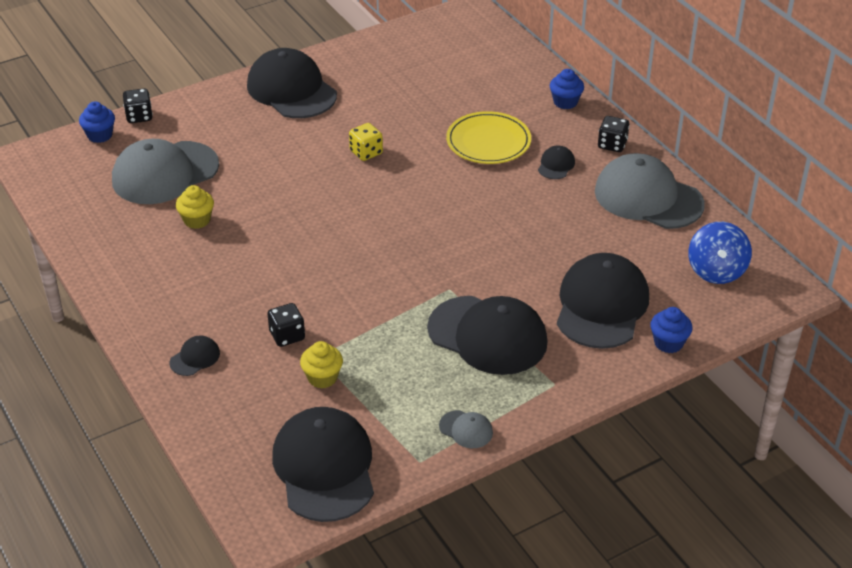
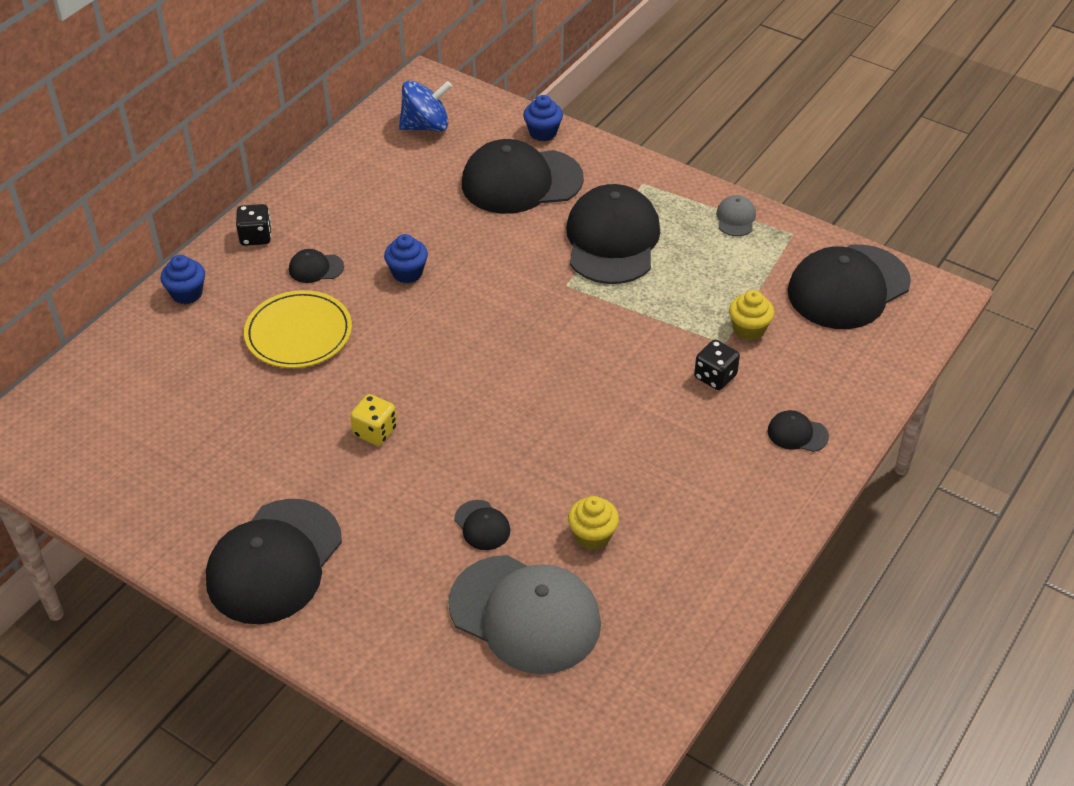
camera: 115 degrees left, 5 degrees up
(100, 135) = (487, 737): blue cupcake -> blue cupcake (407, 273)
(139, 116) = (419, 712): black dice -> none
(247, 176) = (482, 525): none -> black cap
(648, 197) = (337, 190): grey cap -> none

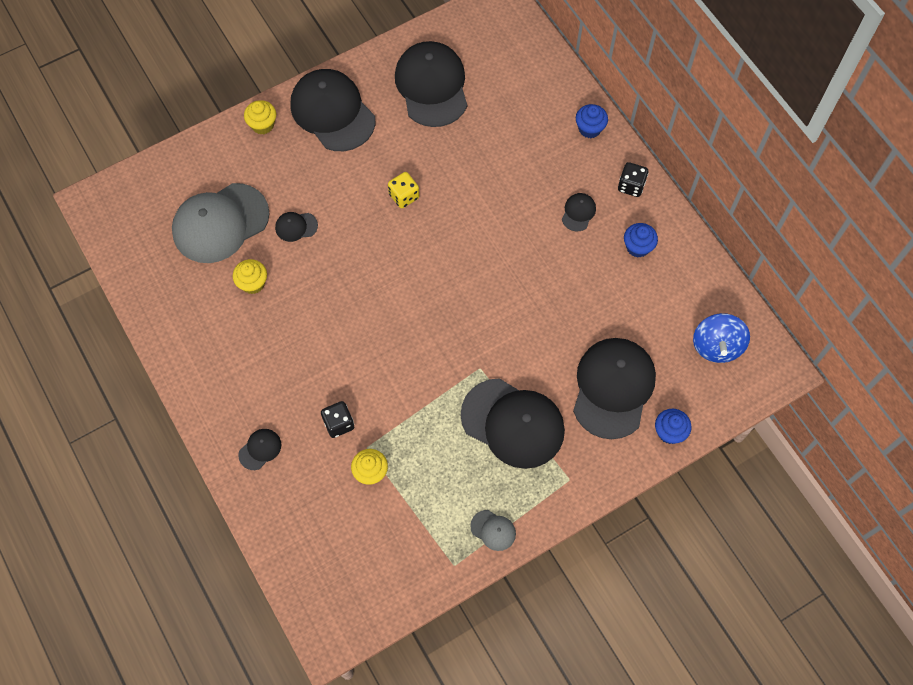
camera: 115 degrees right, 20 degrees up
(298, 333) = (517, 182): yellow plate -> none
(335, 638) = (263, 125): none -> yellow cupcake
(407, 273) = (545, 268): blue cupcake -> blue cupcake (637, 247)
(848, 287) = (375, 572): black cap -> black cap (432, 86)

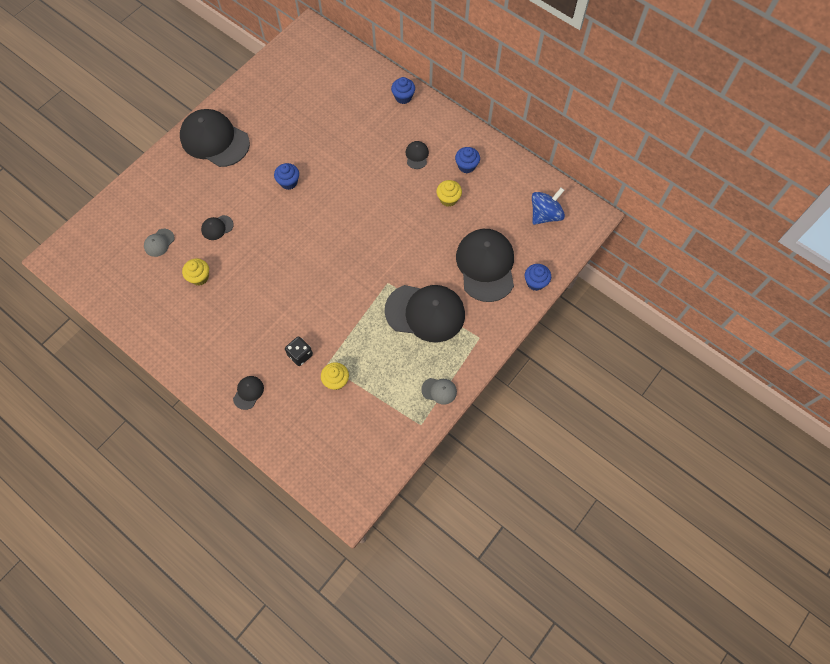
camera: 20 degrees left, 0 degrees up
(220, 223) = (159, 242): grey cap -> grey cap, size x0.42
(263, 125) = (165, 164): yellow cupcake -> yellow cupcake (448, 199)
(404, 196) = (288, 182): yellow dice -> blue cupcake
(432, 86) = (280, 101): black cap -> none
(631, 186) = (446, 127): black dice -> none
(716, 346) = (545, 215): blue spinning top -> blue spinning top turned 120 degrees counterclockwise

